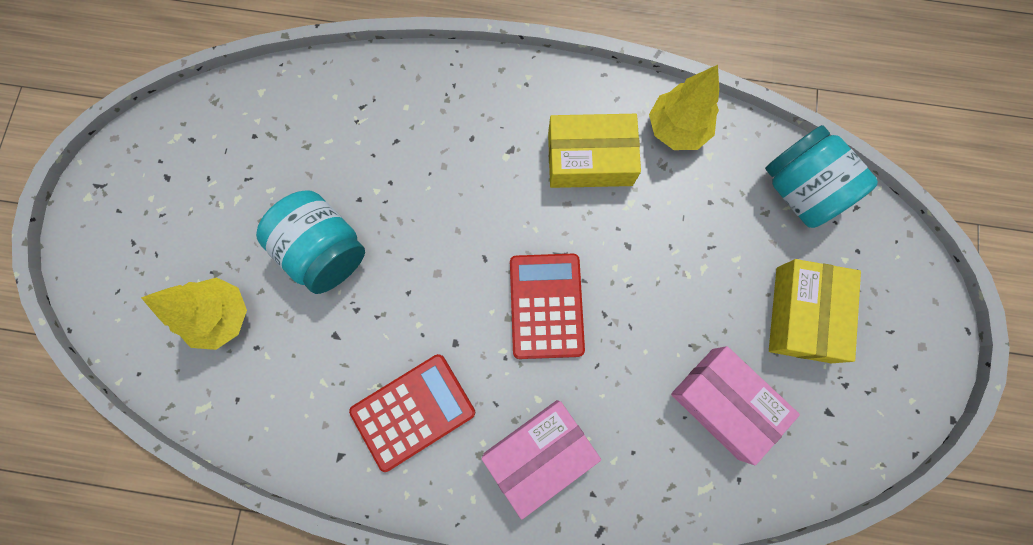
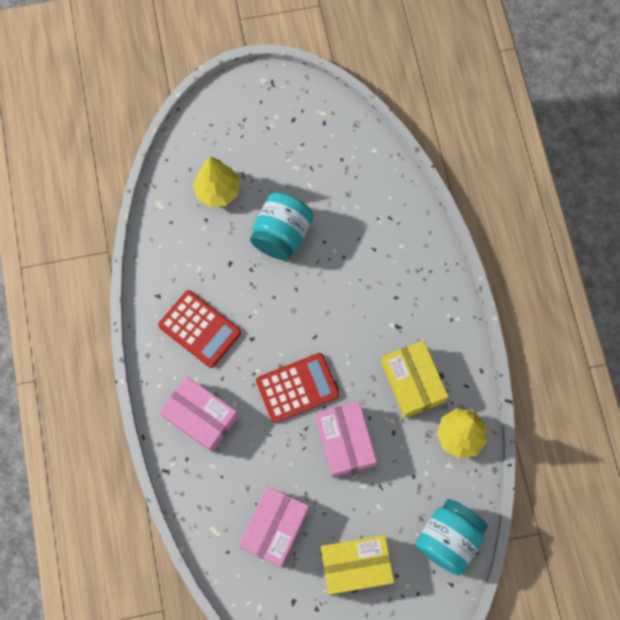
camera: 70 degrees right, 5 degrees down
(639, 270) = (345, 441): none -> pink box

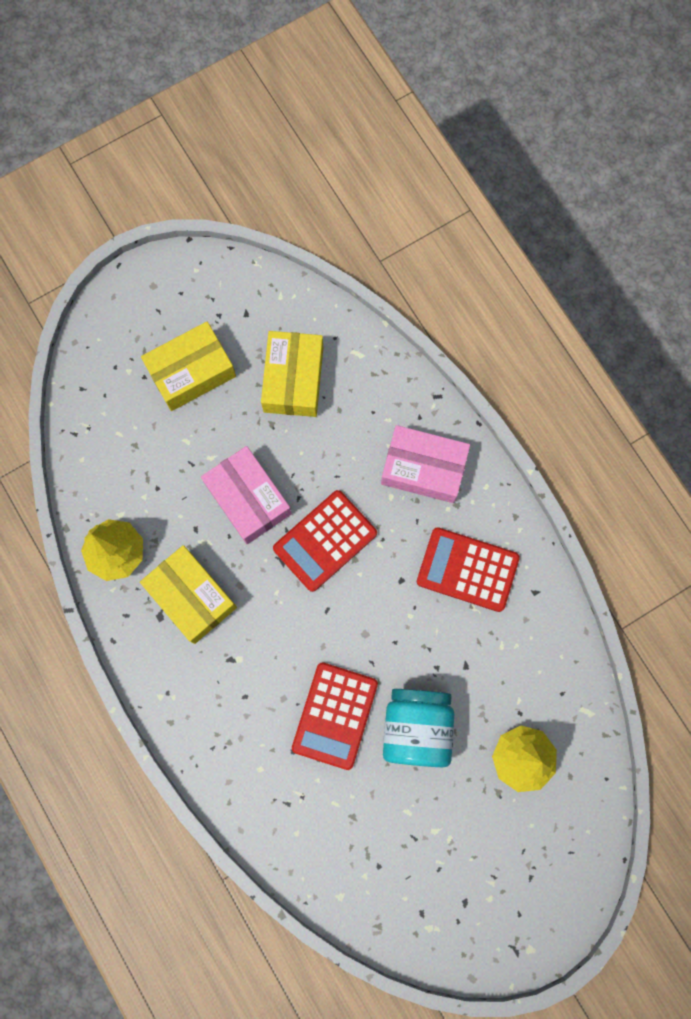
camera: 160 degrees right, 5 degrees up
(275, 528) = (293, 379): pink box -> yellow box
(336, 262) = (334, 715): none -> red calculator
(448, 538) = (98, 434): turquoise jar -> none

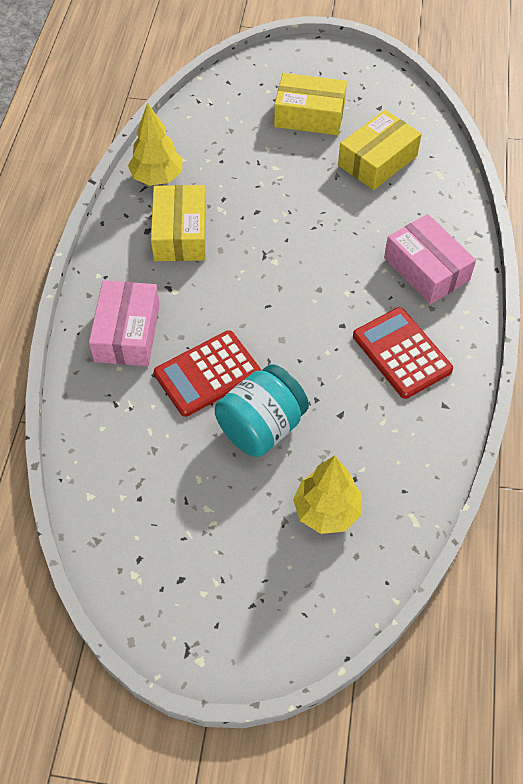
camera: 40 degrees right, 20 degrees down
(248, 499) = (277, 205): pink box -> pink box (127, 333)
(325, 541) = (308, 264): red calculator -> none

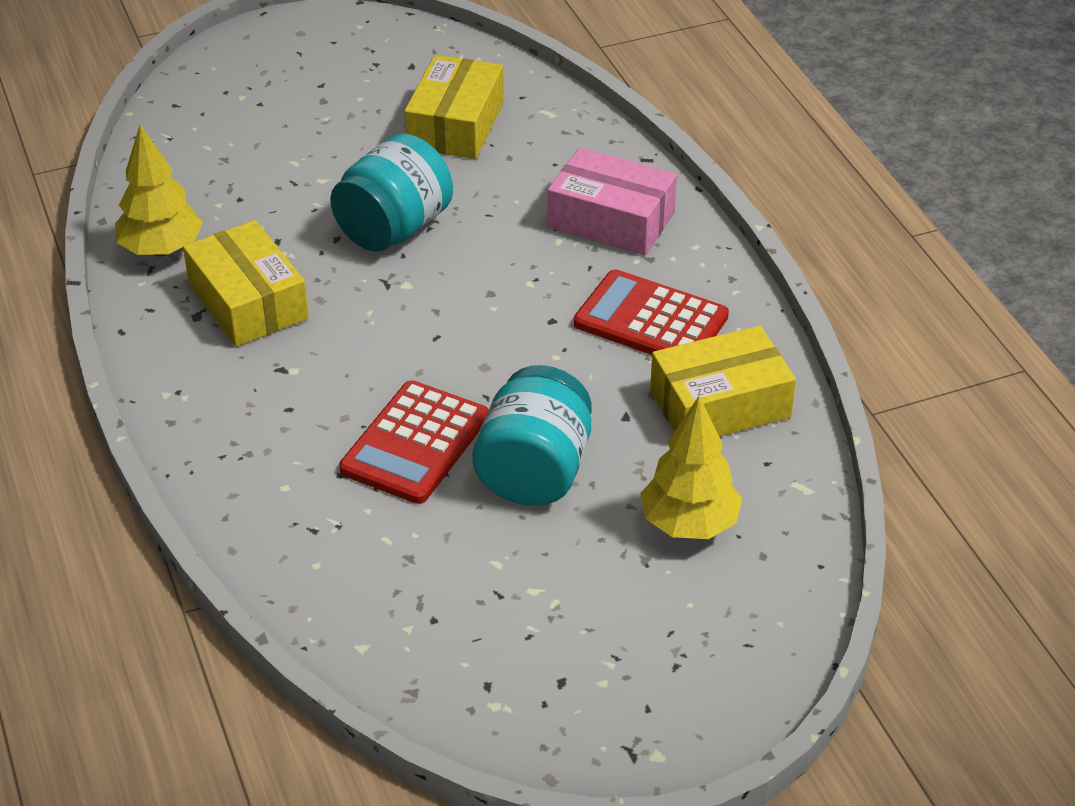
camera: 30 degrees left, 15 degrees down
(127, 333) = (264, 442): pink box -> none
(293, 219) = (394, 229): none -> turquoise jar
(309, 115) = (323, 105): yellow box -> yellow box (720, 404)

